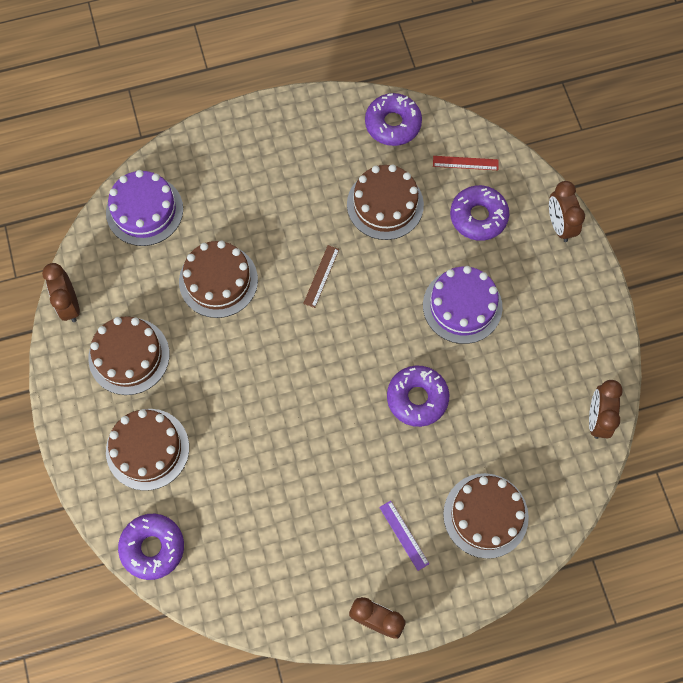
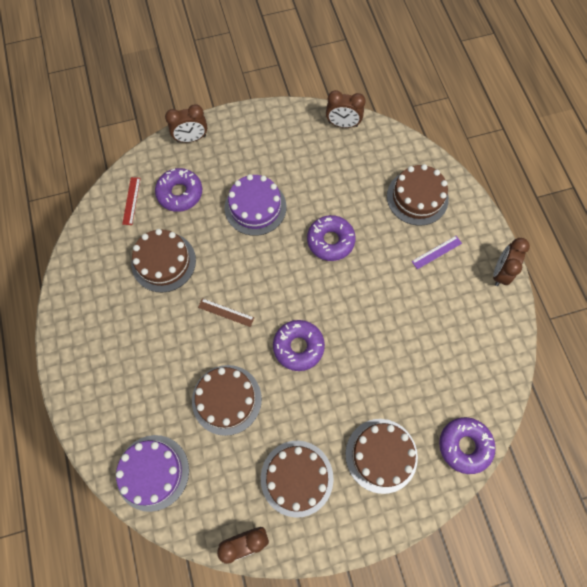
camera: 90 degrees left, 0 degrees up
(393, 124) = (88, 255): purple donut -> purple donut (298, 347)

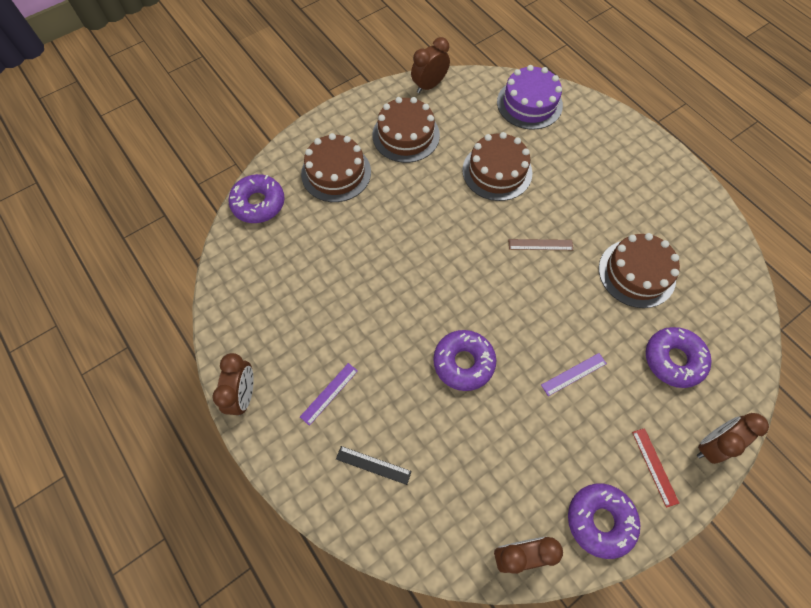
camera: 160 degrees right, 5 degrees down
(131, 201) = (721, 330): red ruler -> red ruler (654, 466)
(255, 207) = (573, 374): purple cake -> purple ruler
(298, 347) = (450, 236): purple donut -> purple donut (600, 520)
(417, 197) = (373, 465): brown cake -> black ruler

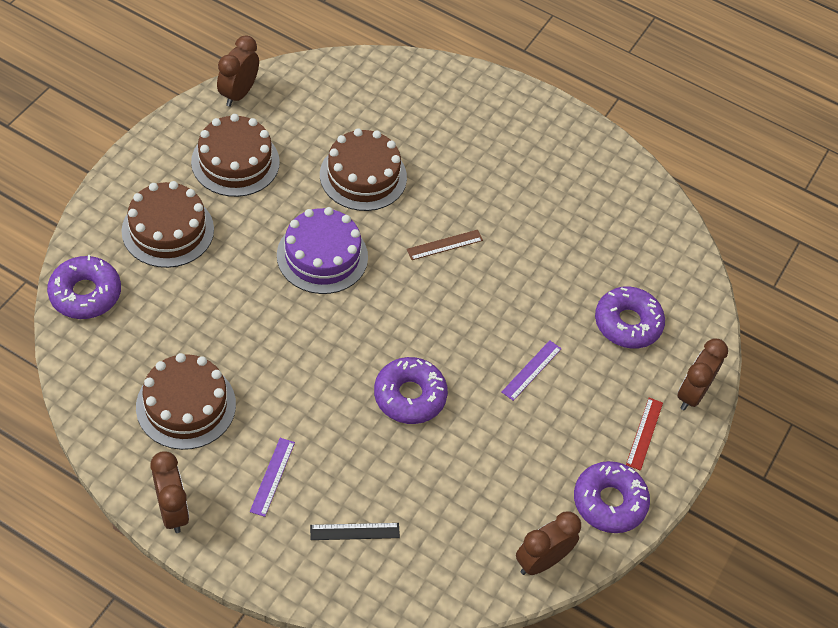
camera: 30 degrees left, 10 degrees down
(529, 103) = (370, 86): purple cake -> purple cake (322, 256)
(636, 273) = (559, 245): brown cake -> brown cake (186, 405)
(654, 466) = (644, 433): red ruler -> red ruler turned 60 degrees clockwise

